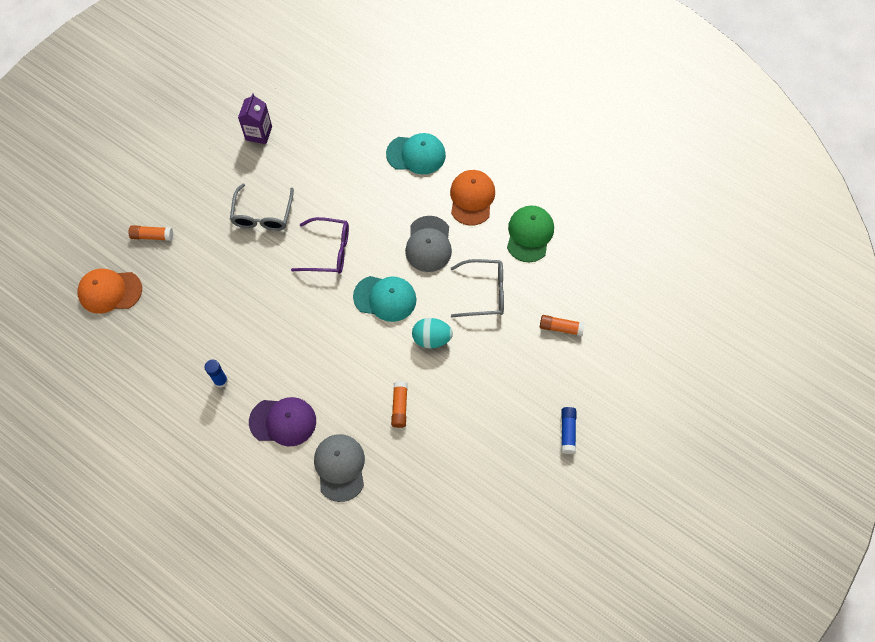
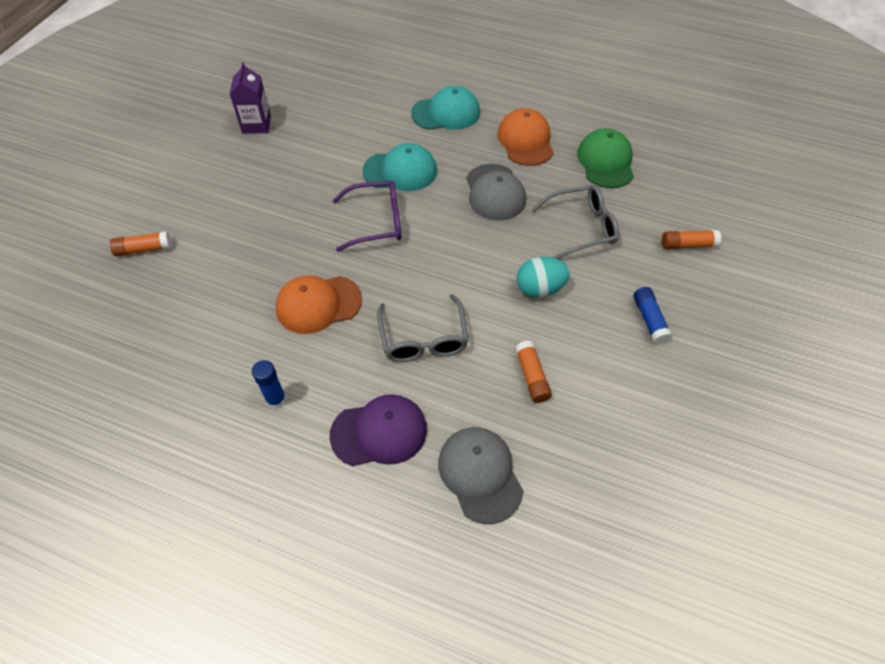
camera: 15 degrees left, 10 degrees down
(110, 291) = (95, 323): orange cap -> orange cap (318, 304)
(262, 215) = (283, 201): grey glasses -> grey glasses (423, 339)
(385, 298) = (464, 257): turquoise cap -> turquoise cap (400, 171)
(567, 432) = (757, 357): blue glue stick -> blue glue stick (649, 320)

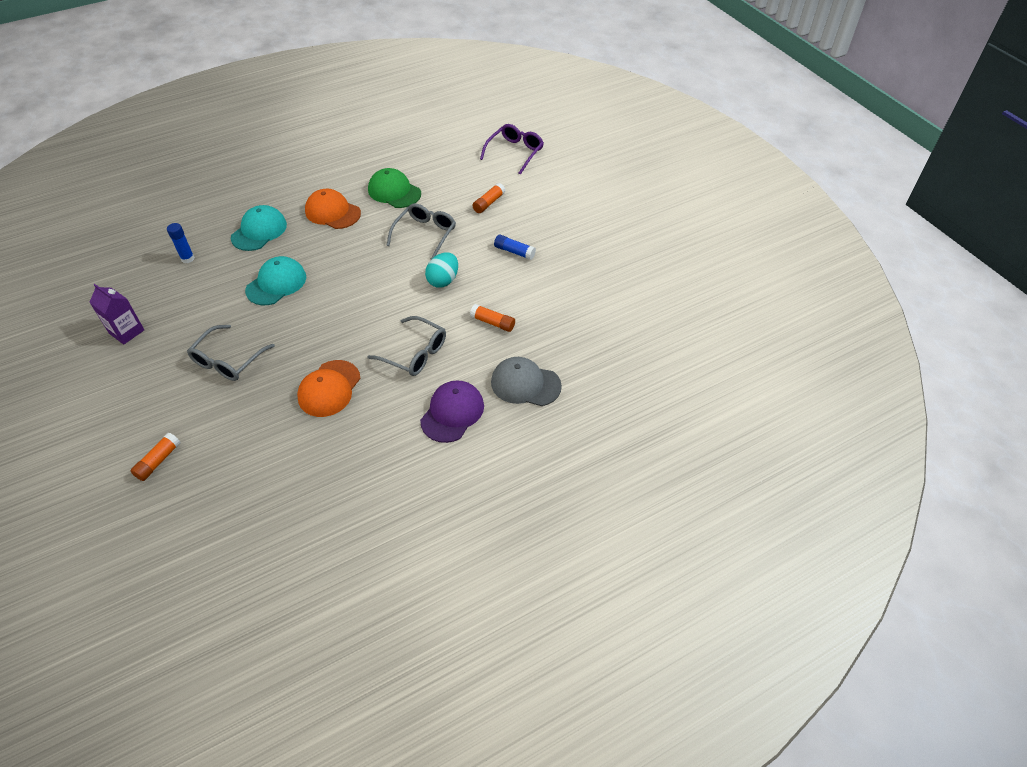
camera: 50 degrees left, 5 degrees down
(276, 400) = (374, 451): blue glue stick -> blue glue stick (187, 258)
(285, 209) = (228, 360): none -> grey glasses
(376, 222) = (302, 321): purple glasses -> purple glasses (515, 152)
(495, 192) = (352, 252): grey cap -> none

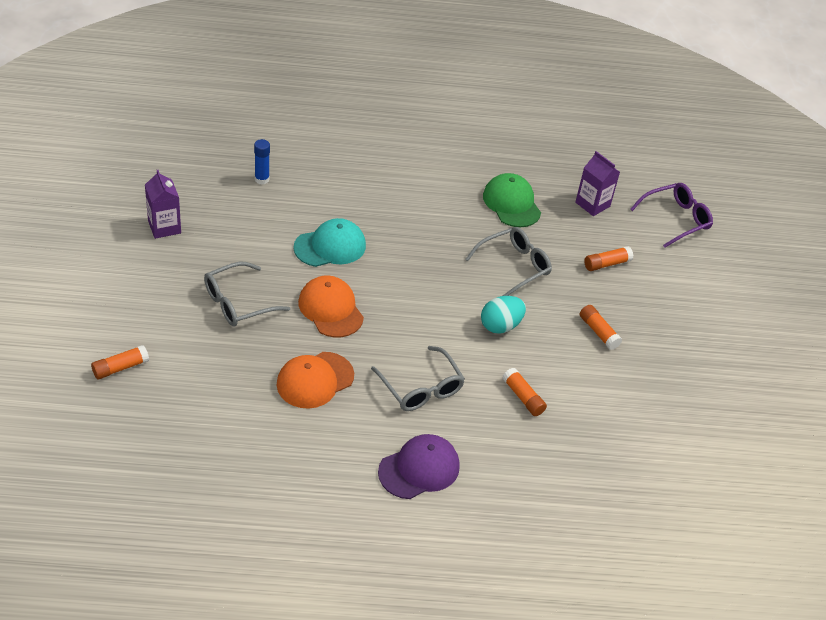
camera: 25 degrees right, 5 degrees down
(259, 231) = (347, 182): turquoise cap -> none
(332, 212) = (432, 196): orange cap -> orange cap (330, 309)
(452, 167) = (592, 204): none -> purple carton
(514, 252) = (598, 332): blue glue stick -> orange glue stick
(525, 384) = (514, 479): grey cap -> none

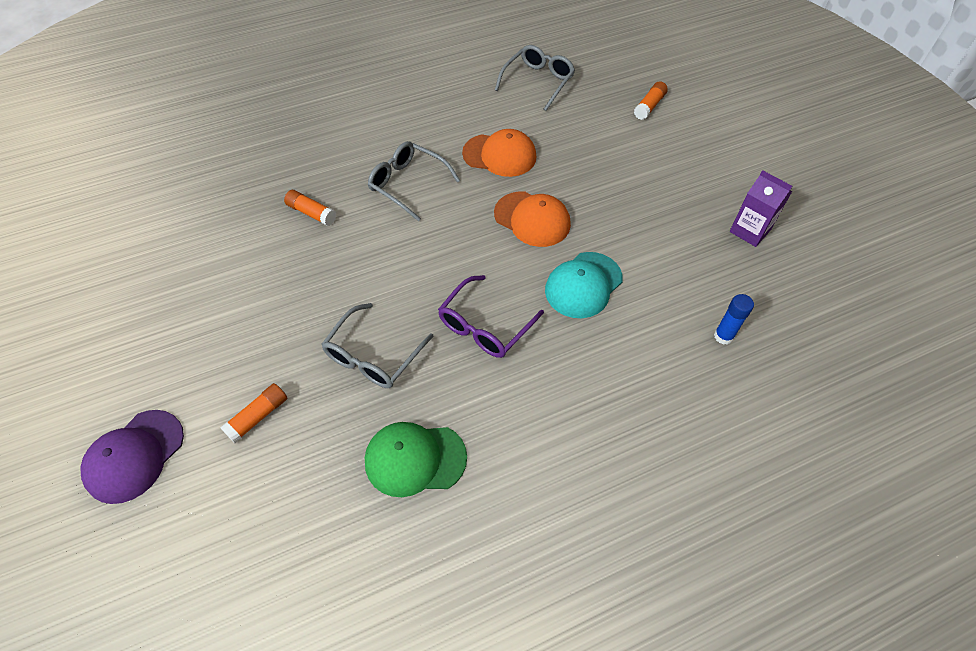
camera: 160 degrees right, 10 degrees up
(238, 303) = (615, 189): grey glasses -> grey glasses (538, 82)
(315, 380) = (499, 155): orange cap -> orange cap turned 75 degrees clockwise
(419, 469) = (377, 127): purple cap -> purple cap (134, 456)
(500, 326) = (360, 274): turquoise egg -> none
(511, 203) = (415, 459): green cap -> green cap turned 135 degrees clockwise
(592, 204) = (300, 521): purple carton -> none
(598, 332) = (250, 314): orange glue stick -> none
(676, 219) = (163, 559): purple glasses -> purple glasses (485, 326)

